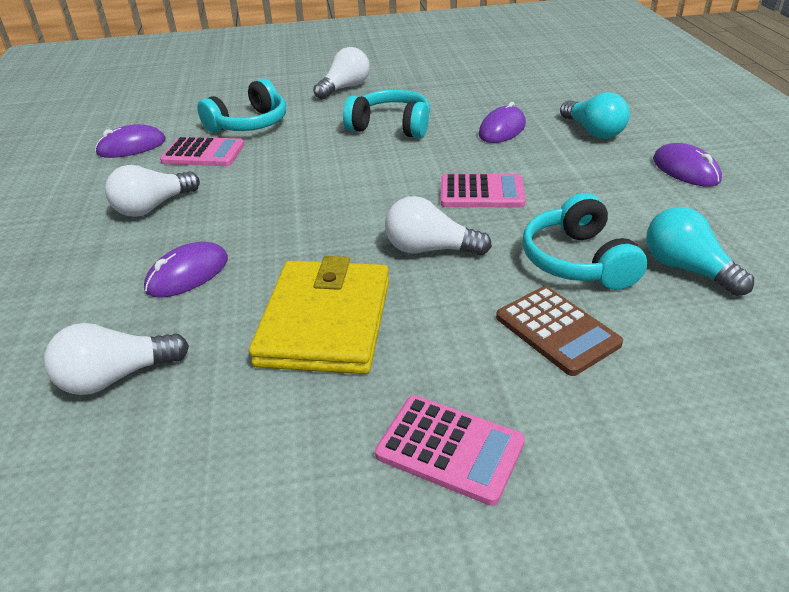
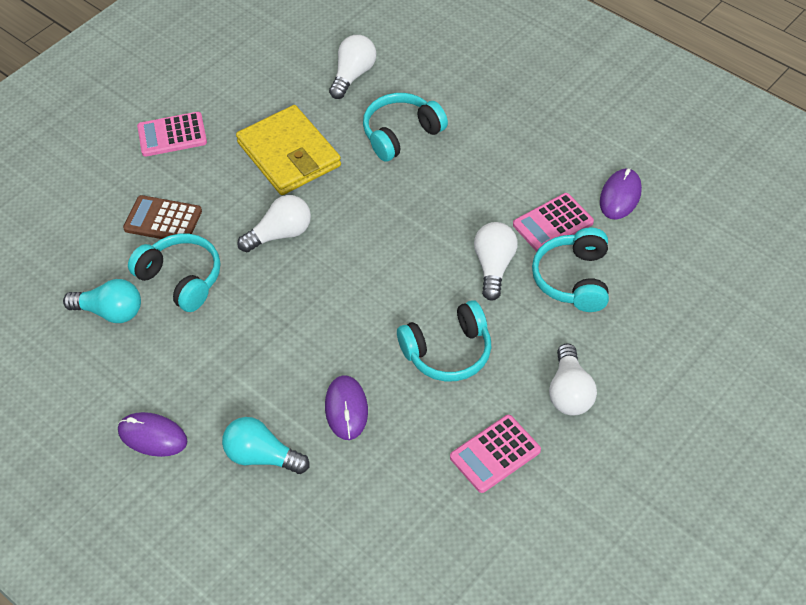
camera: 140 degrees right, 15 degrees up
(153, 207) = (501, 160): white light bulb -> white light bulb (494, 267)
(187, 274) = (401, 134): purple mouse -> turquoise headphones
(481, 192) = (293, 309): pink calculator -> pink calculator (495, 454)

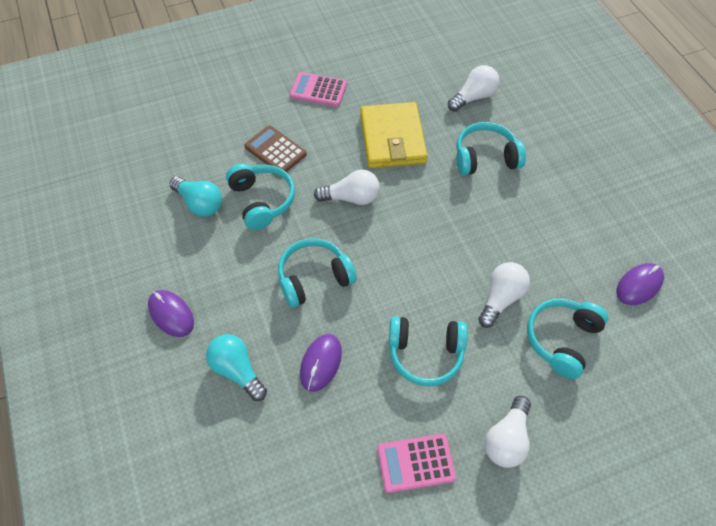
camera: 25 degrees right, 5 degrees up
(289, 332) = (314, 278): none -> turquoise headphones
(553, 224) = (569, 284): pink calculator -> none

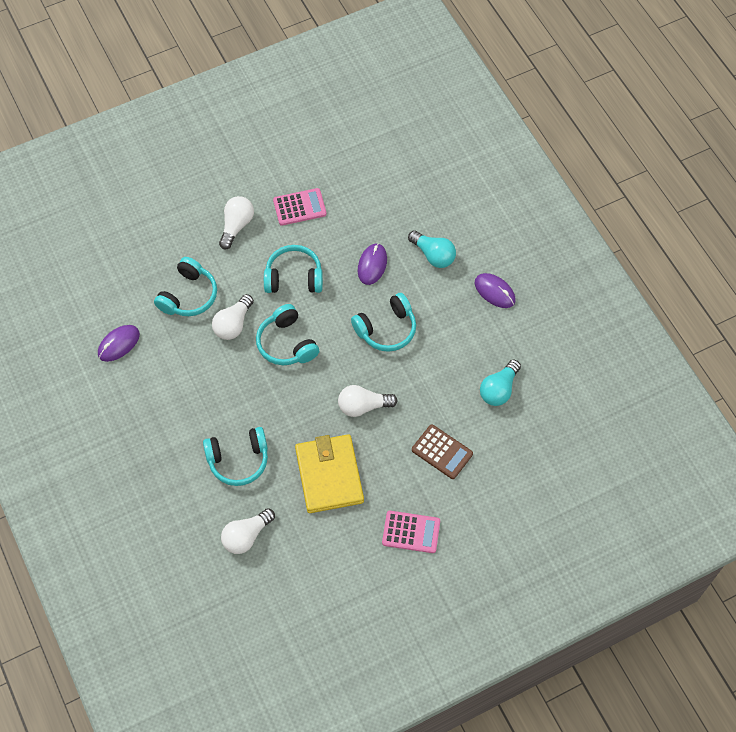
camera: 175 degrees right, 5 degrees up
(200, 203) = (499, 389): turquoise light bulb -> turquoise light bulb turned 90 degrees counterclockwise
(262, 201) = (444, 396): turquoise headphones -> turquoise headphones (287, 343)

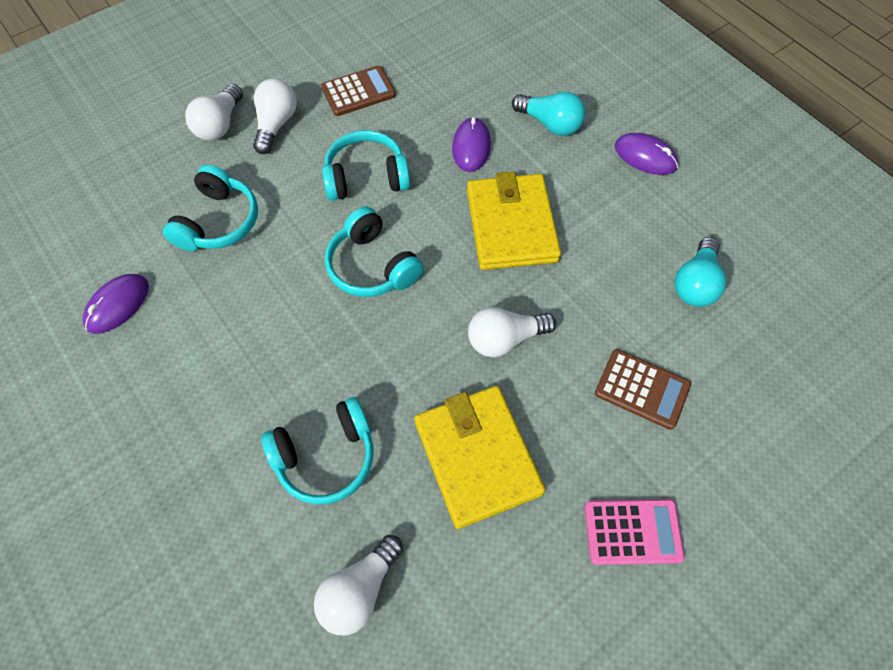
camera: 10 degrees left, 0 degrees up
(233, 324) = (289, 251): white light bulb -> white light bulb (220, 125)
(299, 207) = (358, 92): pink calculator -> brown calculator
(386, 329) = (511, 225): turquoise headphones -> yellow wallet

